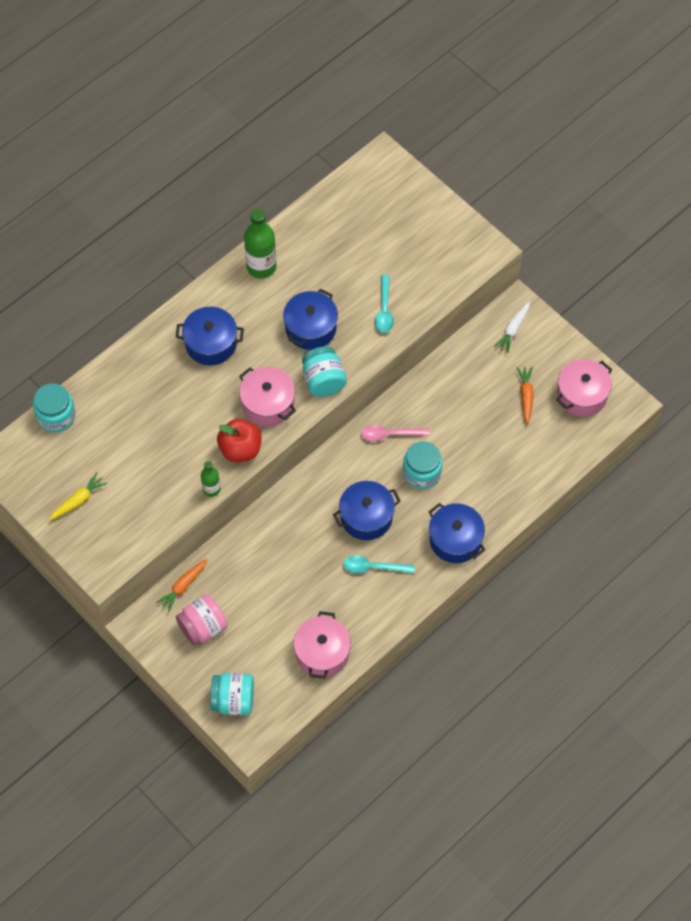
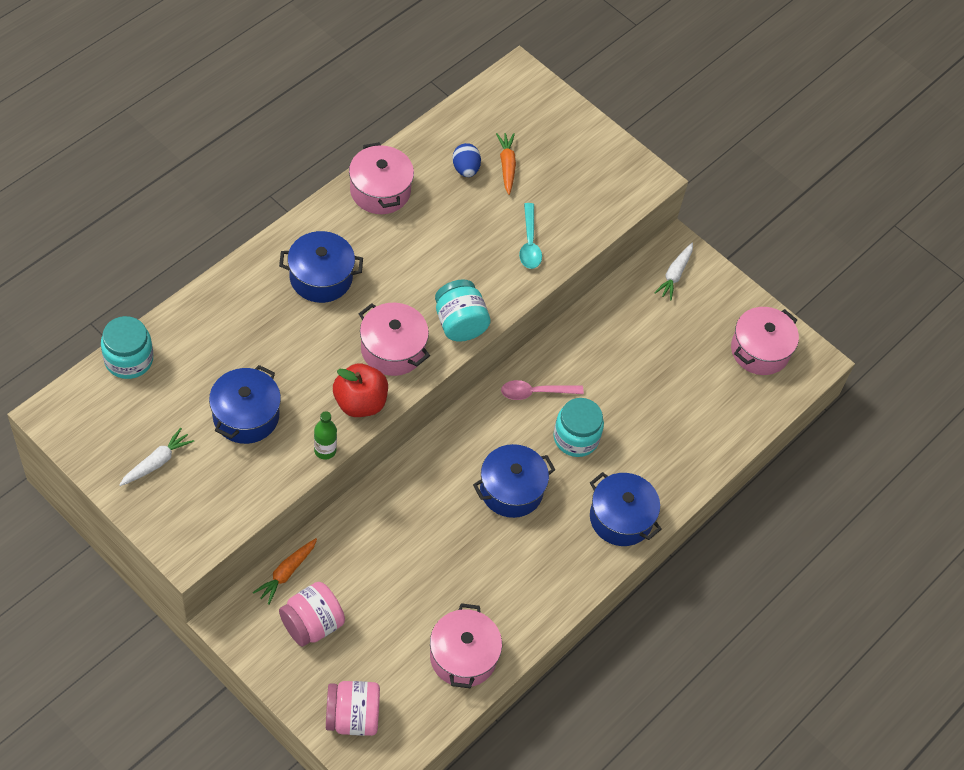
camera: 10 degrees left, 5 degrees down
(78, 500) = (157, 462): yellow carrot -> white carrot
(233, 700) = (352, 717): turquoise jar -> pink jar
(261, 267) = (380, 191): green bottle -> pink pot
(311, 328) = (442, 262): blue pot -> blue pot (246, 416)
(333, 245) = (465, 169): none -> blue egg
(373, 567) = (522, 551): turquoise spoon -> none
(526, 396) = (694, 351): orange carrot -> orange carrot (507, 166)

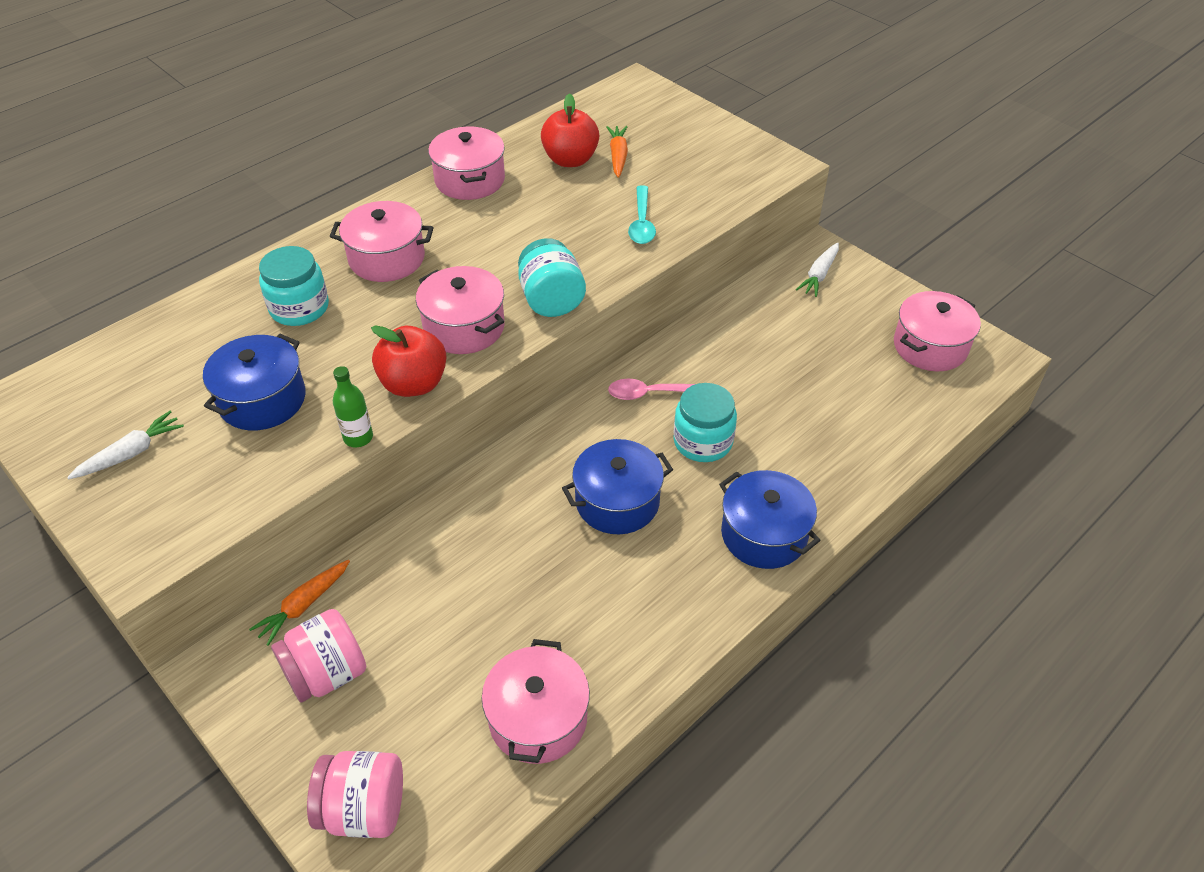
camera: 10 degrees right, 10 degrees down
(129, 359) = (130, 342): turquoise jar -> turquoise jar (299, 308)
(321, 277) = (387, 258): blue pot -> pink pot
(465, 169) = (570, 160): blue egg -> red apple

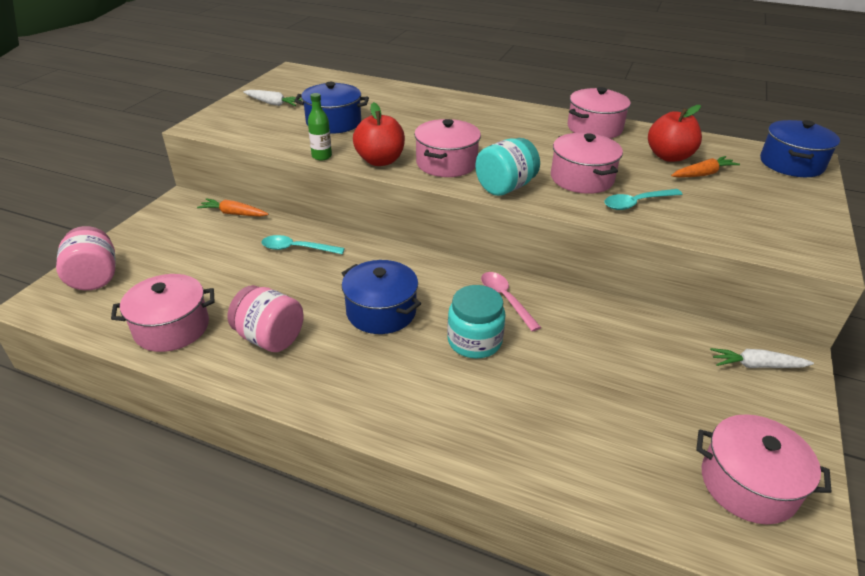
camera: 65 degrees right, 10 degrees down
(299, 308) = (416, 112): turquoise jar -> none
(326, 673) = (187, 236): pink jar -> pink jar (270, 338)
(387, 258) = (485, 123): pink pot -> pink pot (582, 178)
(443, 550) = (297, 249): none -> turquoise spoon
(764, 534) = (394, 406): blue pot -> blue pot (791, 164)

